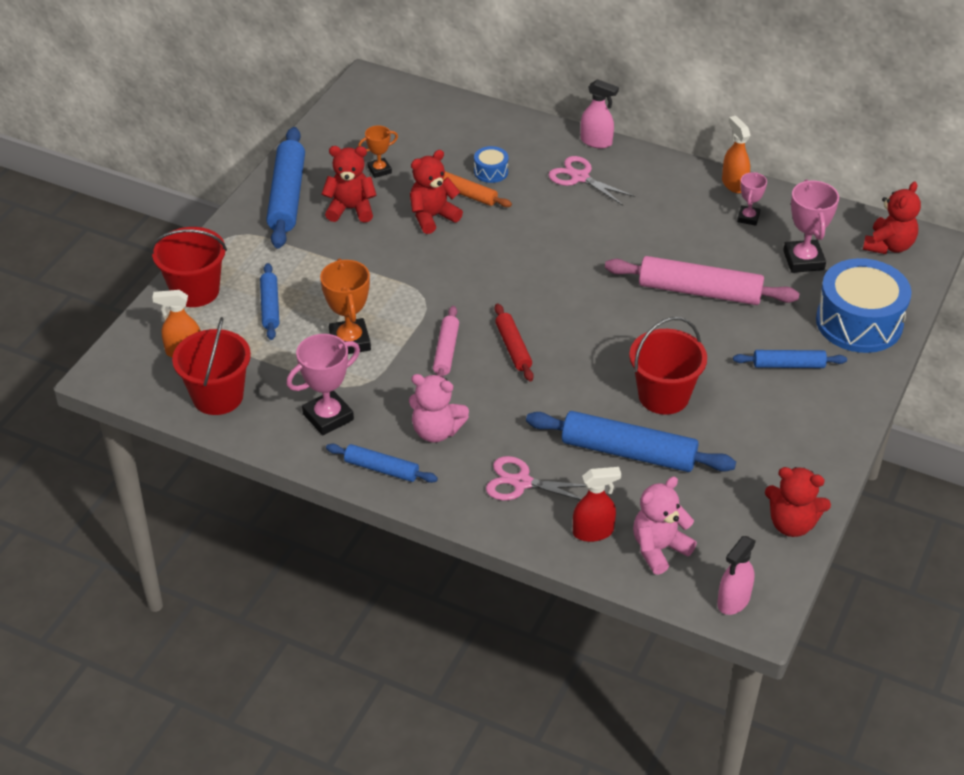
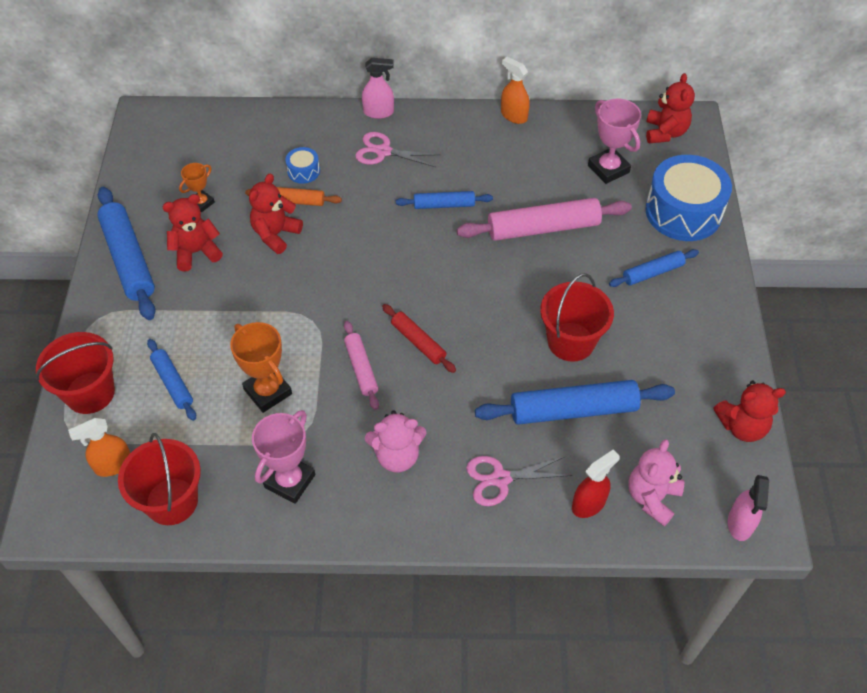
camera: 25 degrees left, 10 degrees up
(381, 469) = (369, 517): blue rolling pin -> blue rolling pin (444, 205)
(748, 218) = (543, 144): pink trophy -> none

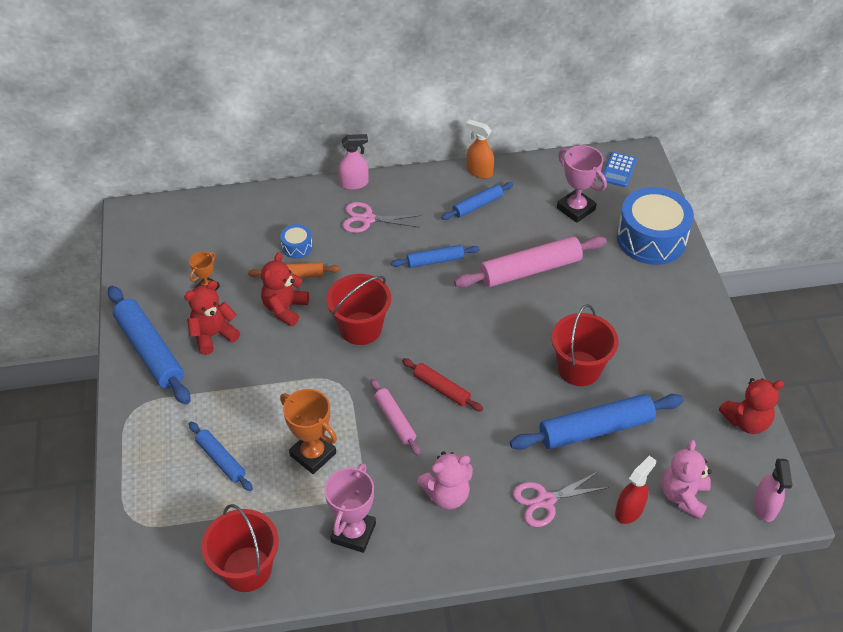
camera: 10 degrees left, 5 degrees down
(90, 393) = (143, 481): red bucket -> red bucket (360, 328)
(113, 465) = (182, 544): orange spray bottle -> none
(653, 272) = (637, 296): blue rolling pin -> blue rolling pin (477, 205)
(665, 132) = (618, 170): red teddy bear -> blue calculator

